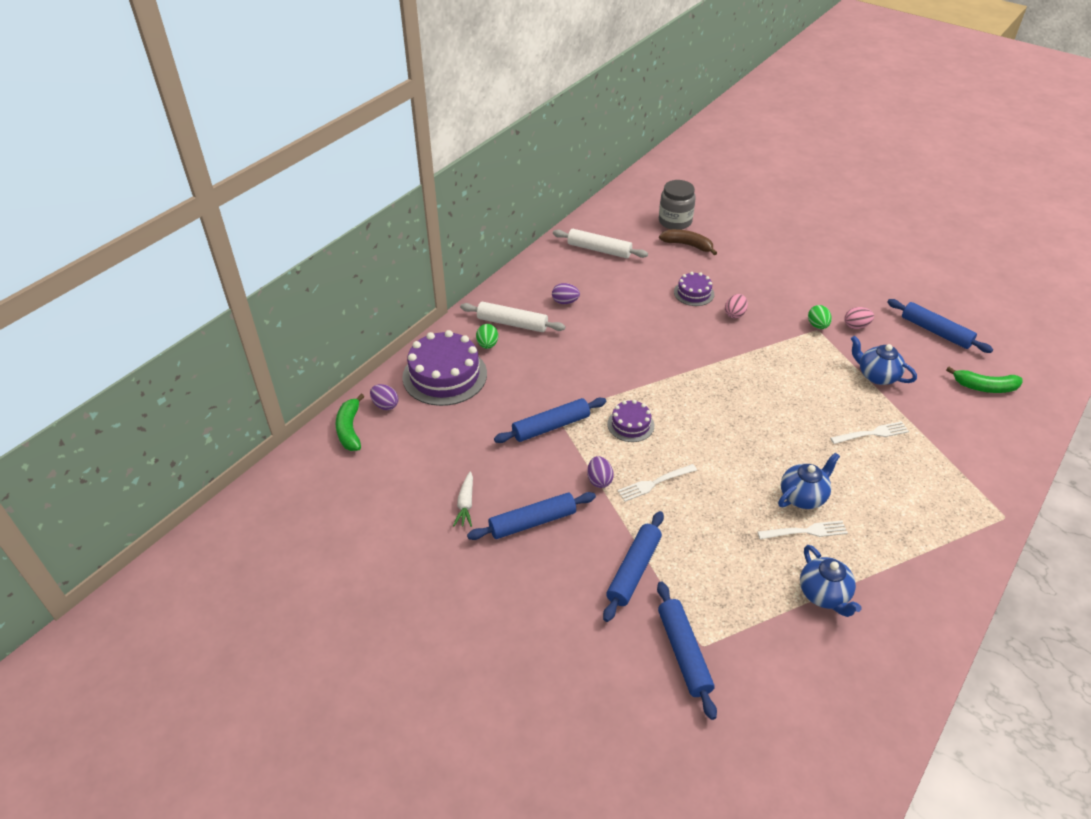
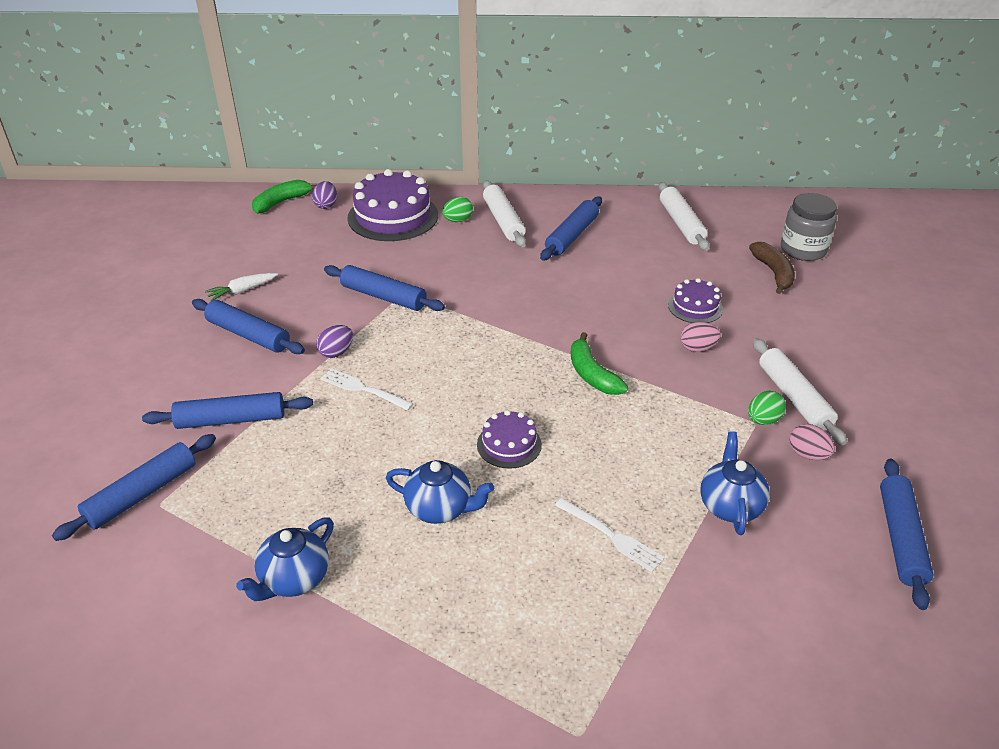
camera: 55 degrees right, 5 degrees down
(565, 302) = (572, 236): purple egg -> blue rolling pin
(630, 424) = (434, 342): purple cake -> purple cake (509, 444)
(805, 531) = (384, 529): white fork -> none
(807, 304) = (794, 398): none -> white rolling pin
(984, 387) = (842, 631): green banana -> green banana (592, 374)

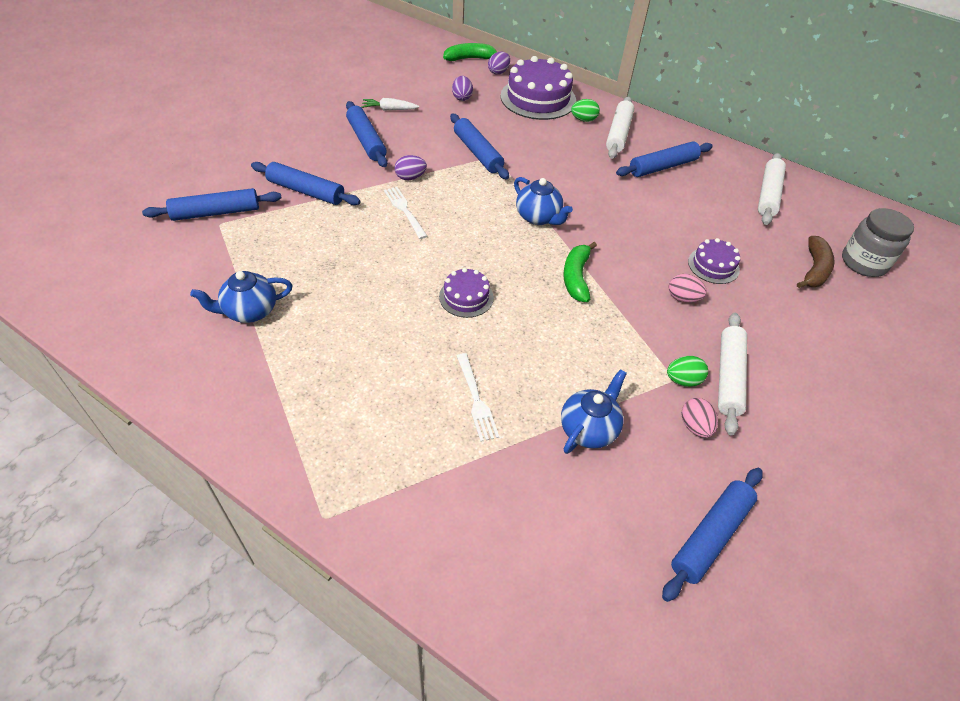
camera: 30 degrees right, 10 degrees up
(312, 246) = (462, 97): none -> purple egg
(440, 508) = (378, 316): blue teapot -> blue teapot (538, 217)

